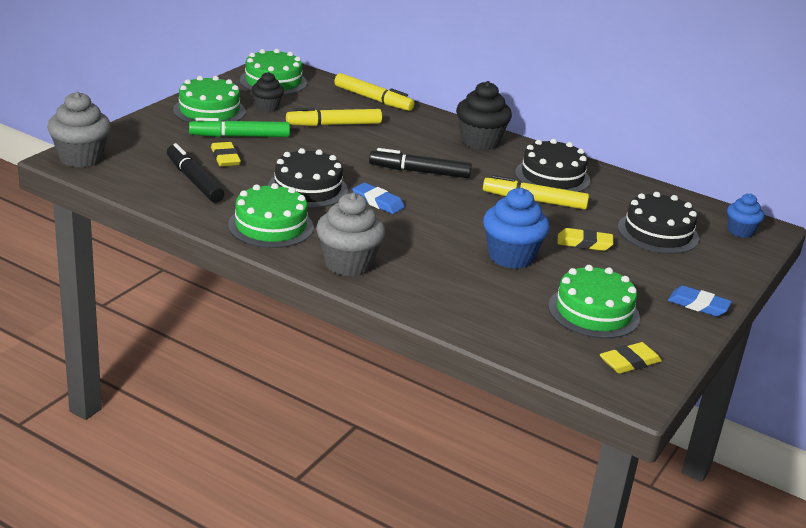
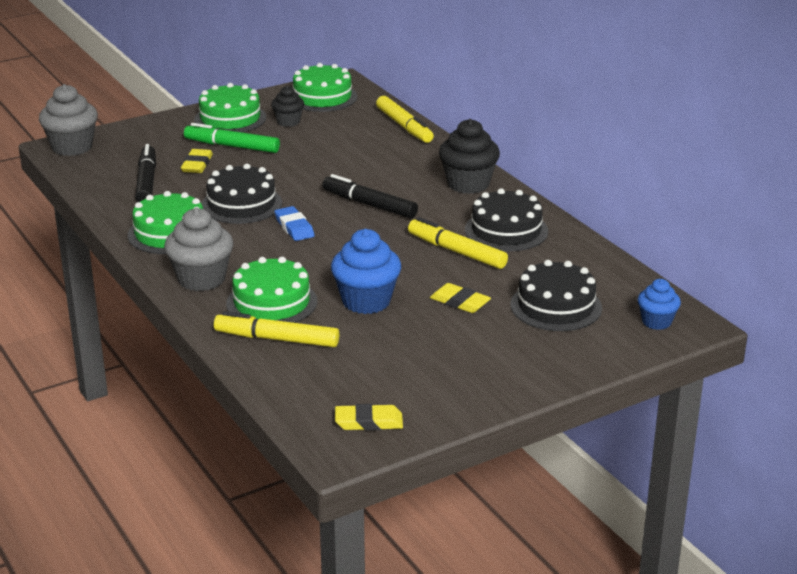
camera: 30 degrees right, 0 degrees up
(334, 125) = (335, 147): yellow marker -> yellow marker (277, 339)
(593, 312) = (389, 369): green cake -> green cake (271, 302)
(698, 305) = (510, 385): blue eraser -> none

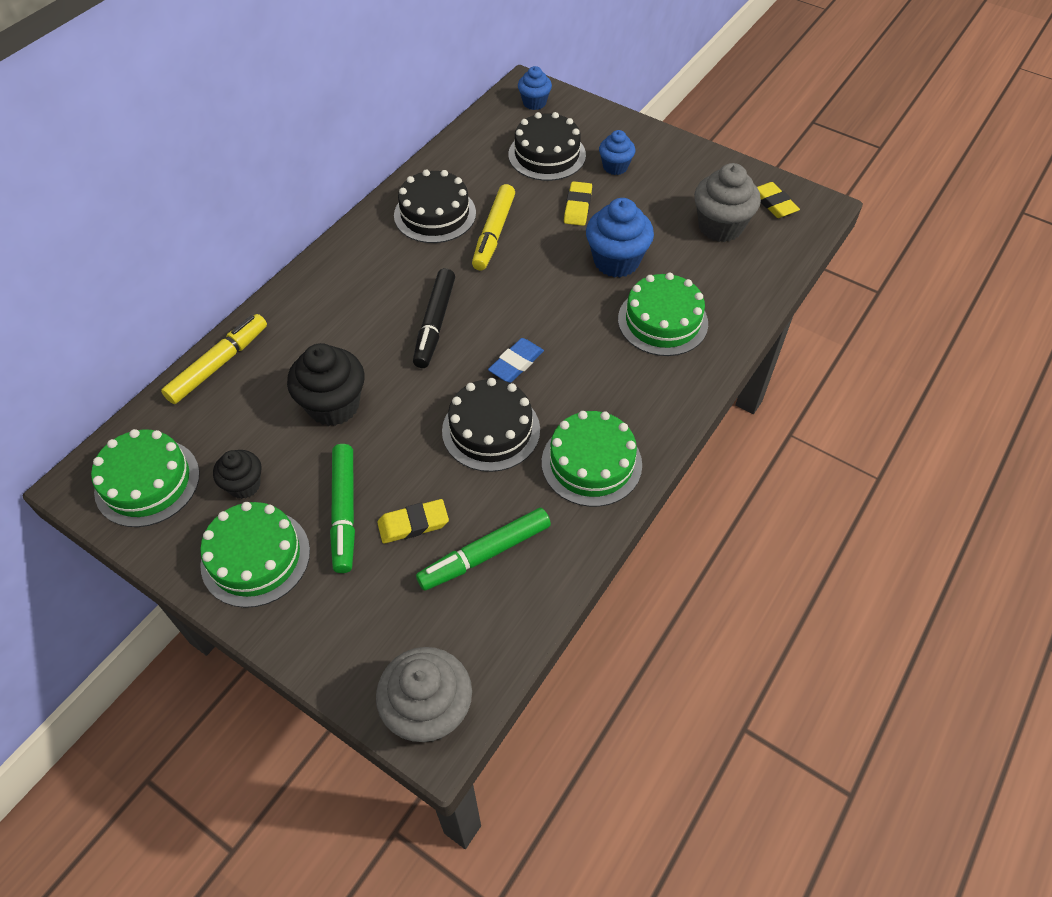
camera: 115 degrees left, 25 degrees up
(146, 181) = (485, 554): black marker -> green marker
(201, 279) = (660, 390): grey cupcake -> grey cupcake (720, 227)
(277, 339) = (714, 294): yellow marker -> none
(468, 184) = (350, 266): black cupcake -> black cupcake (333, 405)
(507, 340) = (615, 167): none -> blue cupcake

